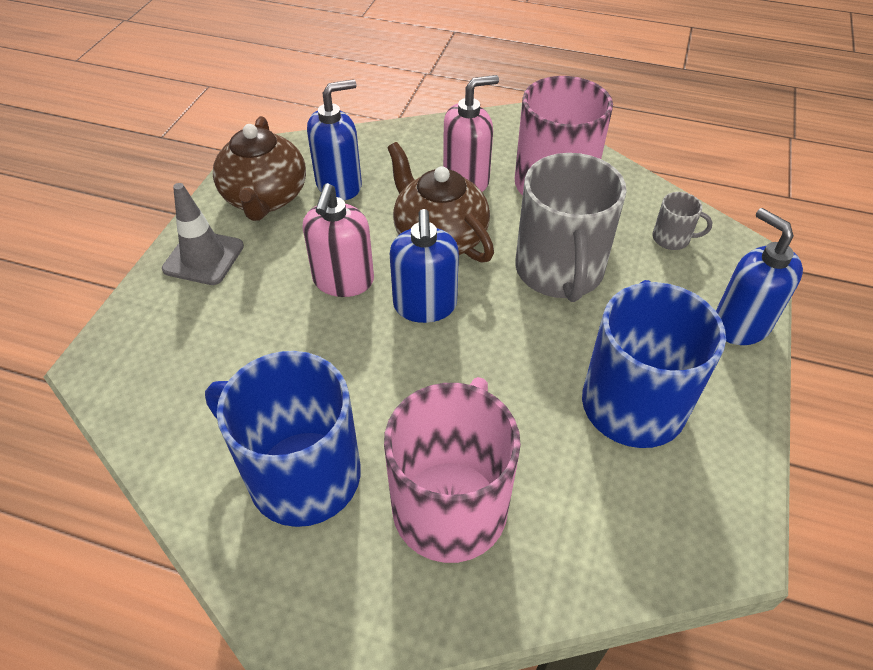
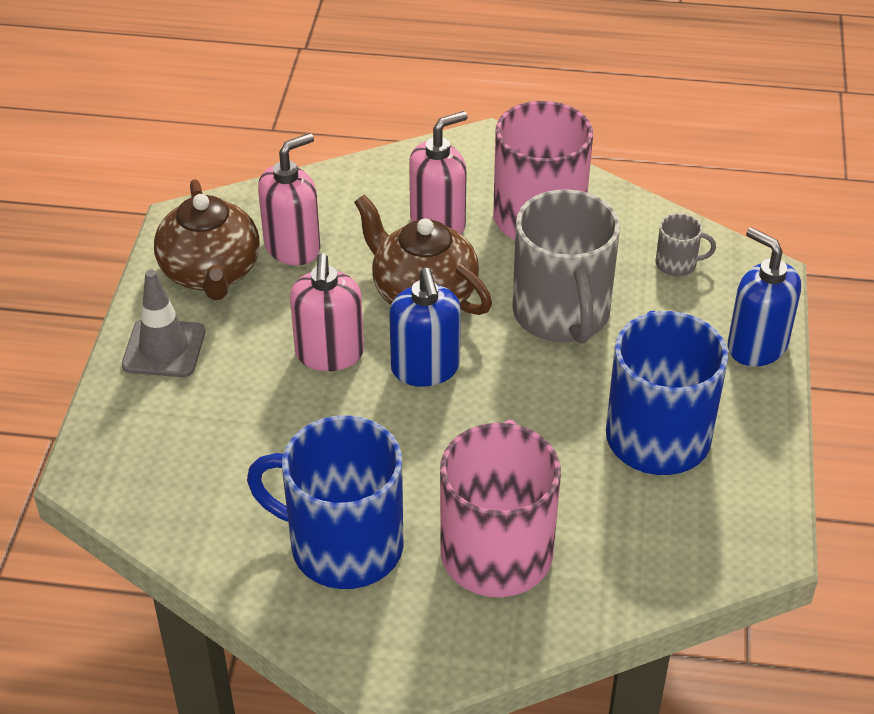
camera: 10 degrees left, 5 degrees down
(339, 185) = (293, 247): blue soap dispenser -> pink soap dispenser

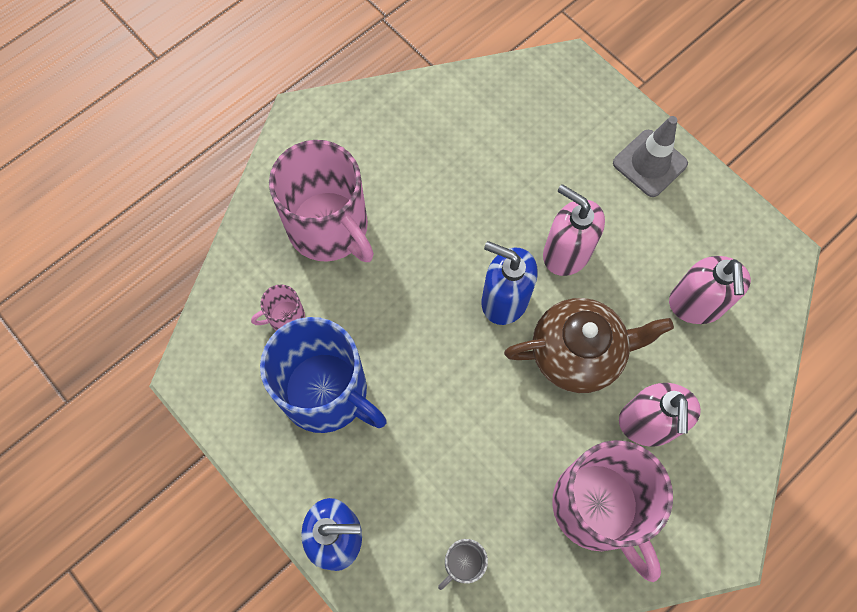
camera: 130 degrees right, 25 degrees up
(211, 273) = (707, 235): brown teapot -> none
(343, 545) = (405, 155): blue mug -> none
(562, 314) = (482, 429): grey mug -> none
(627, 517) = (285, 317): none -> pink mug

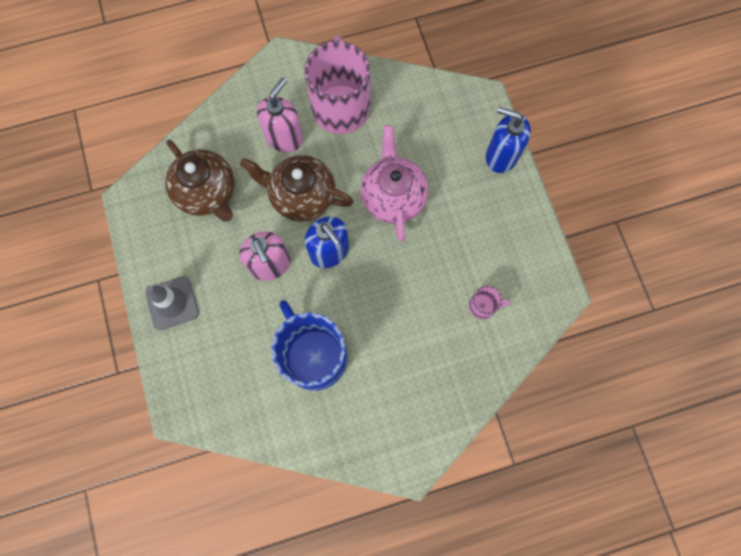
camera: 155 degrees left, 5 degrees up
(326, 392) = (474, 243): blue mug -> blue mug (314, 356)
(329, 228) = (426, 359): pink mug -> none
(461, 407) = (393, 196): none -> pink teapot
(463, 563) = (433, 112): grey mug -> none
(696, 304) = (207, 193): pink soap dispenser -> brown teapot

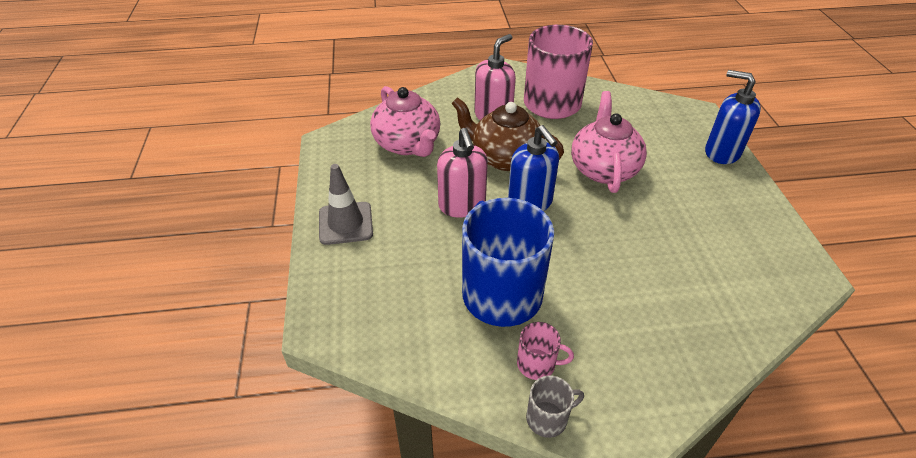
camera: 10 degrees right, 30 degrees down
(207, 193) = (408, 144): brown teapot -> pink teapot
(358, 460) = (547, 418): none -> grey mug
(483, 306) = (714, 273): pink mug -> pink mug (537, 364)

